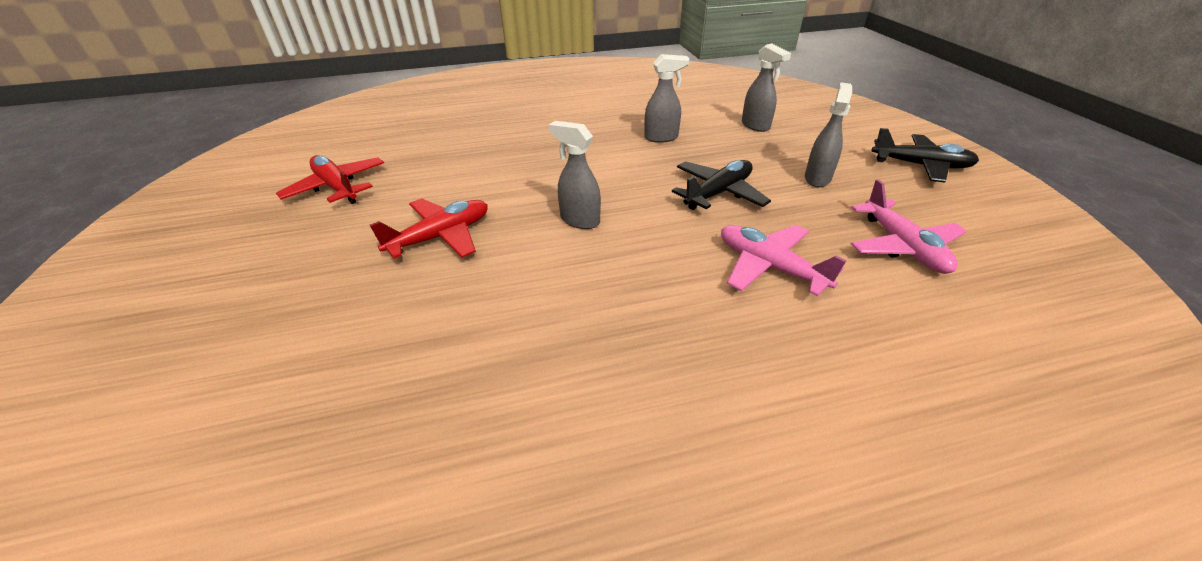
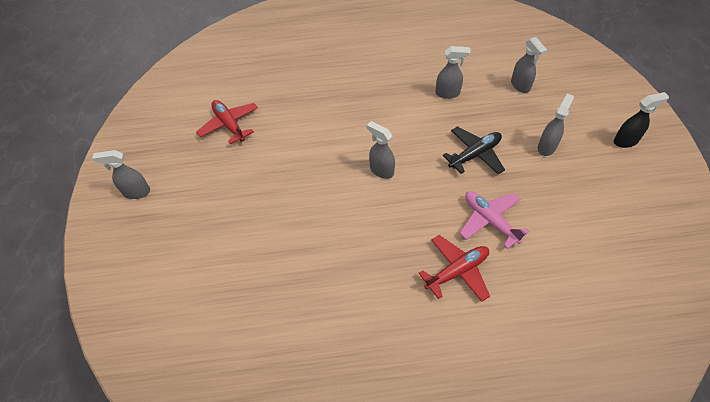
camera: 10 degrees right, 15 degrees up
(141, 281) = (136, 192): none -> grey spray bottle
(441, 236) = (297, 175): red plane -> red plane (457, 271)
(902, 246) = (578, 213): pink plane -> none
(920, 166) = (625, 141): black plane -> black spray bottle

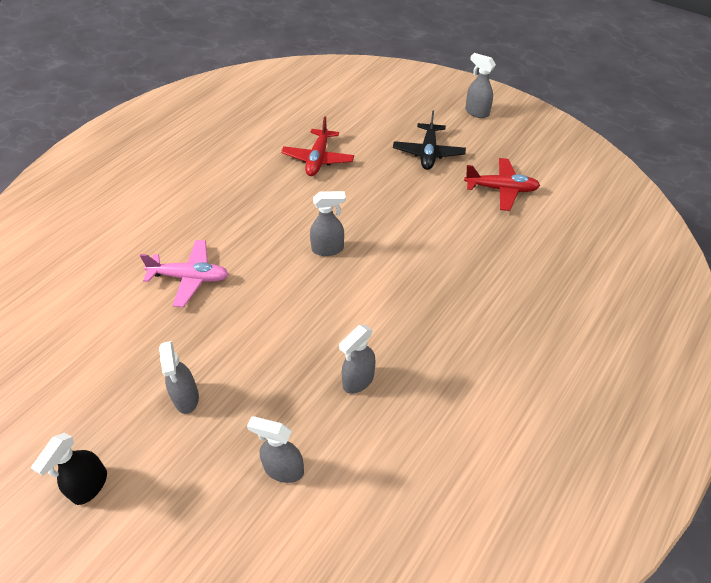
camera: 130 degrees right, 5 degrees down
(136, 192) = (476, 112): grey spray bottle -> grey spray bottle turned 90 degrees counterclockwise
(457, 271) = (187, 224): red plane -> red plane (318, 159)
(475, 154) = (257, 328): black plane -> black plane (428, 153)

